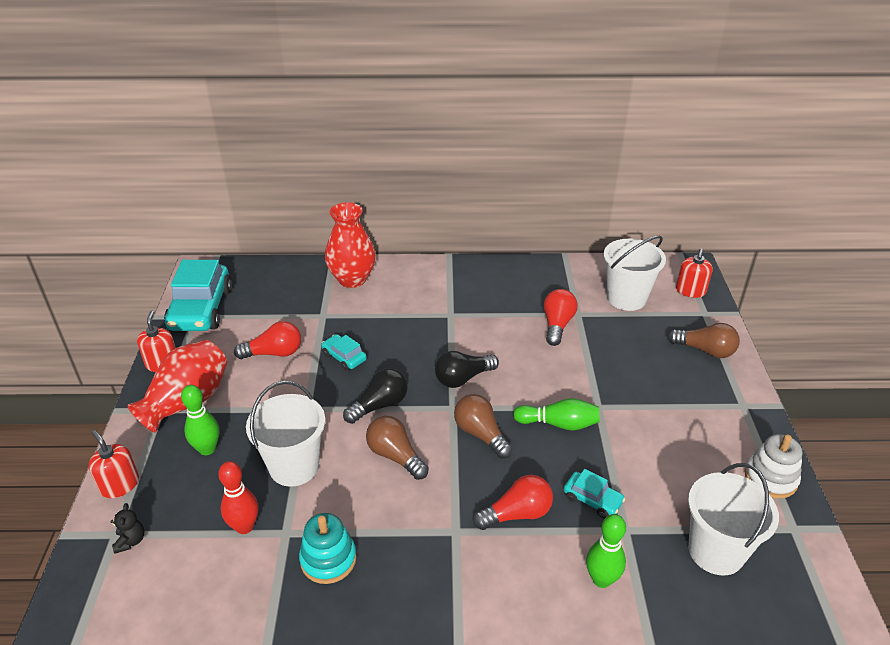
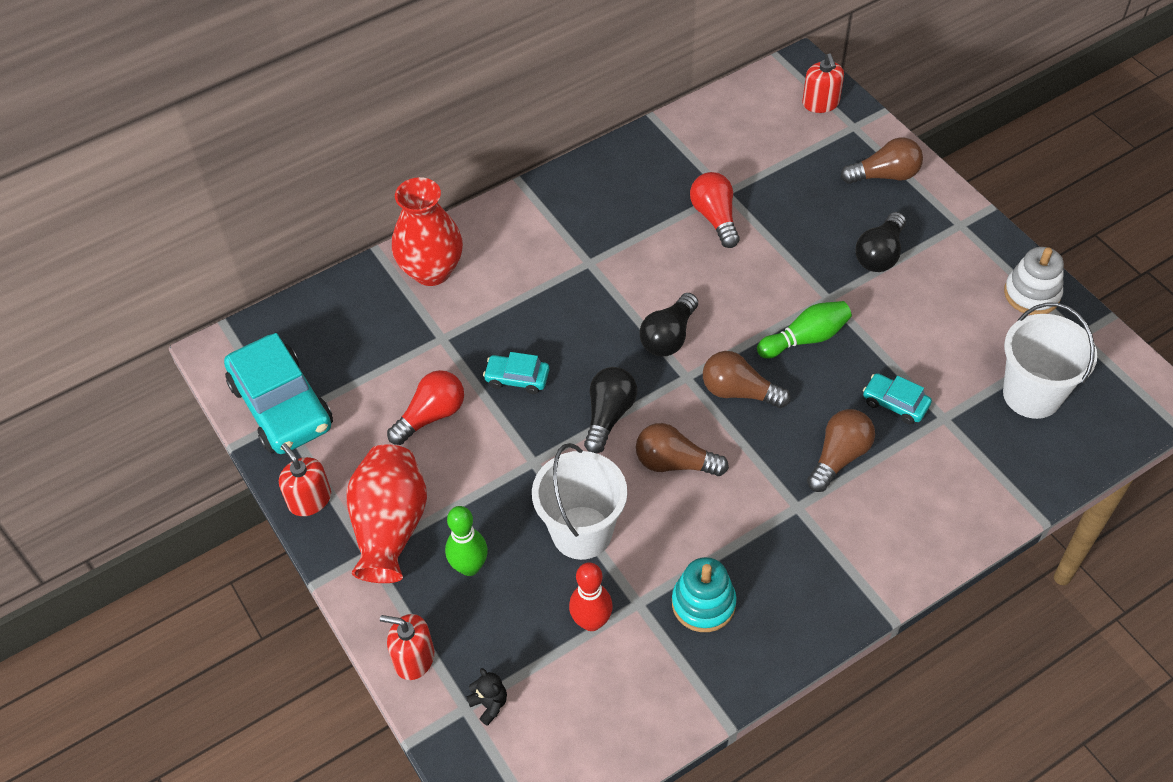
camera: 30 degrees left, 15 degrees up
(517, 514) = (839, 457): red light bulb -> brown light bulb
(592, 499) = (895, 403): turquoise car -> turquoise car turned 150 degrees counterclockwise
(601, 579) = (957, 477): green bowling pin -> none
(626, 298) = (762, 145): white bucket -> none
(661, 397) = (880, 254): none -> black light bulb

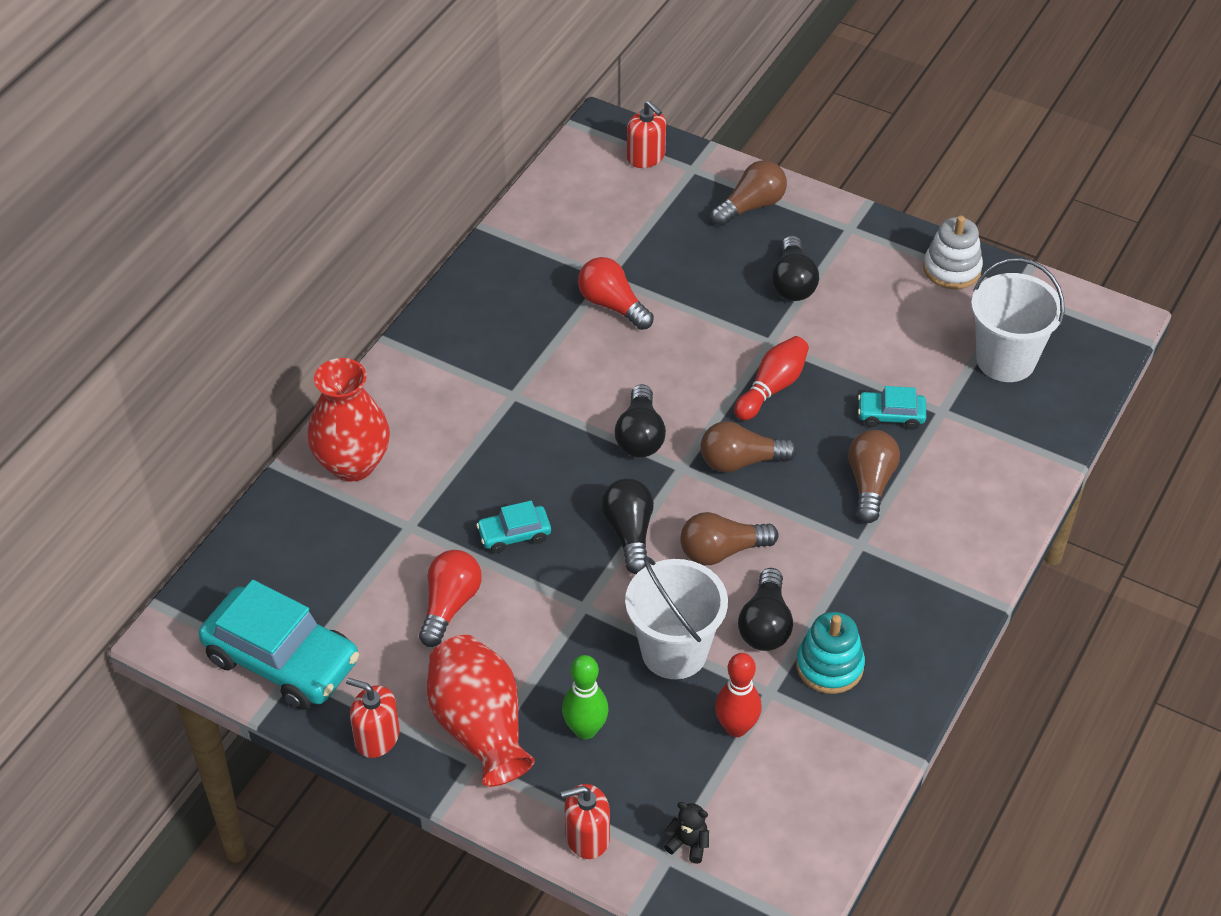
camera: 30 degrees left, 5 degrees down
(671, 543) = (765, 625): none -> black light bulb
(805, 338) = (772, 388): green bowling pin -> red bowling pin

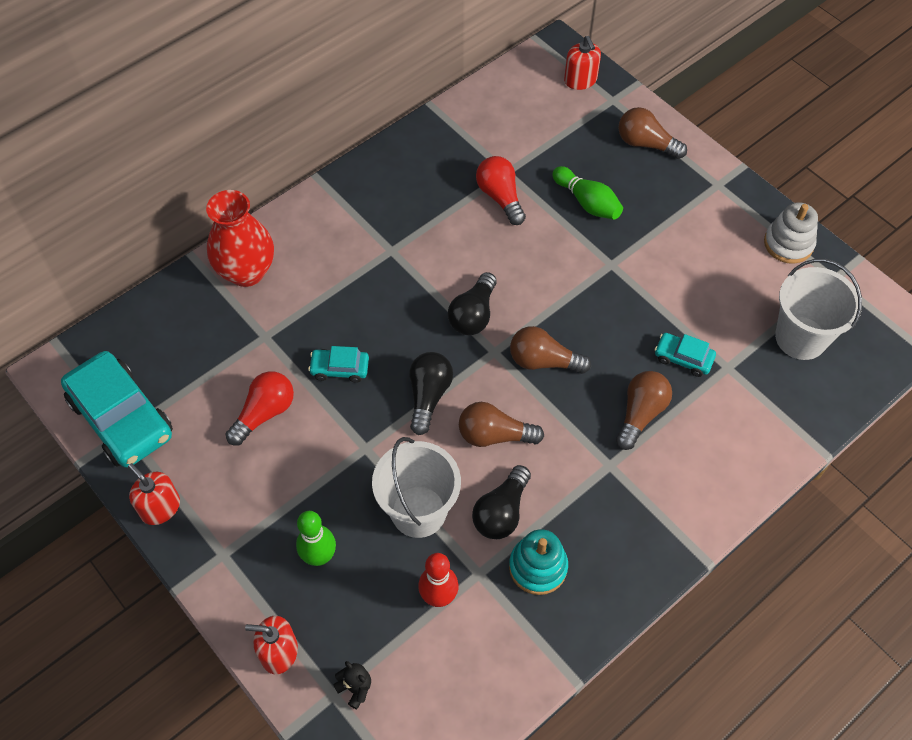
camera: 20 degrees right, 10 degrees up
(480, 728) = (240, 526): red vase -> none
(713, 284) = (587, 202): none -> green bowling pin
(751, 206) = (646, 144): brown light bulb -> brown light bulb turned 135 degrees counterclockwise
(772, 388) = (596, 304): red bowling pin -> none
(792, 283) = (651, 219): black light bulb -> none

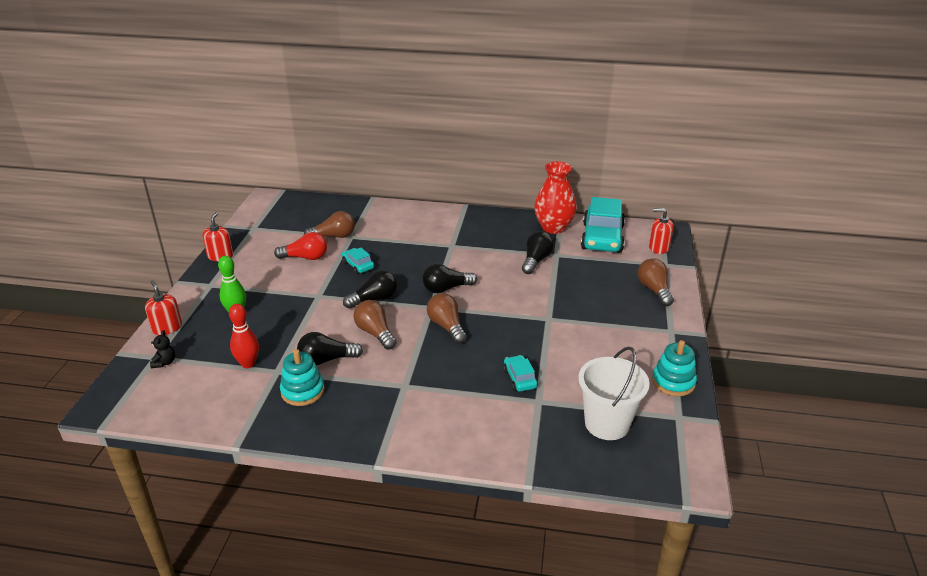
camera: 50 degrees right, 25 degrees down
(122, 418) = (260, 224): turquoise car -> turquoise car (602, 238)
(246, 272) = (382, 214): red vase -> red vase (553, 227)
(418, 511) = (296, 331): white bucket -> none
(500, 197) = (536, 260): red light bulb -> black light bulb
(580, 80) = (659, 248): red soap dispenser -> red soap dispenser turned 75 degrees clockwise
(587, 202) = (578, 290): green bowling pin -> none
(640, 414) = (456, 380): brown light bulb -> brown light bulb (334, 236)
(788, 244) = (673, 382): white stacking toy -> turquoise stacking toy

